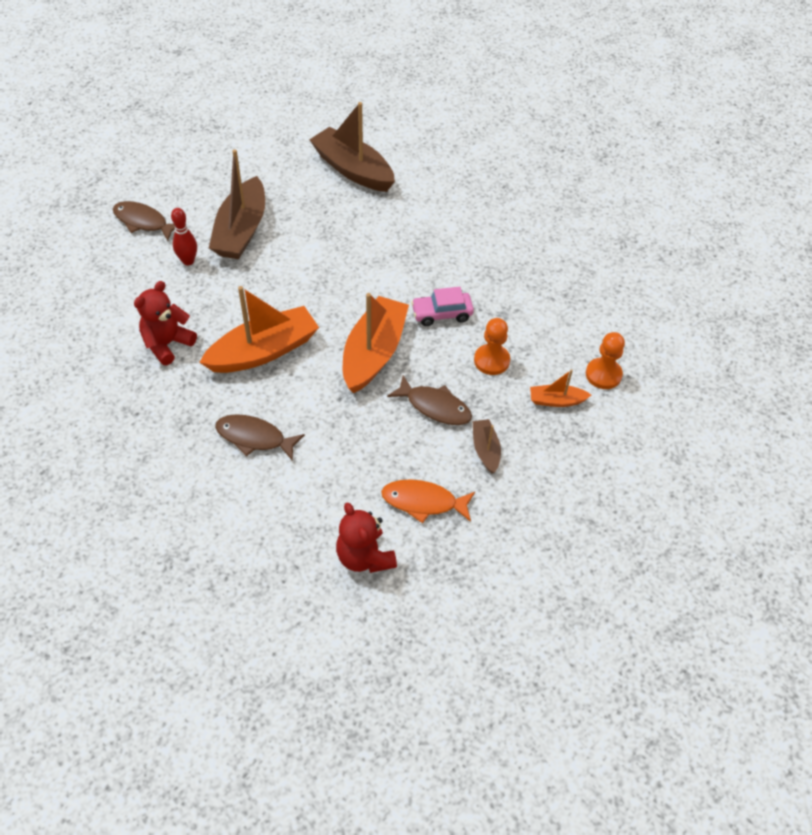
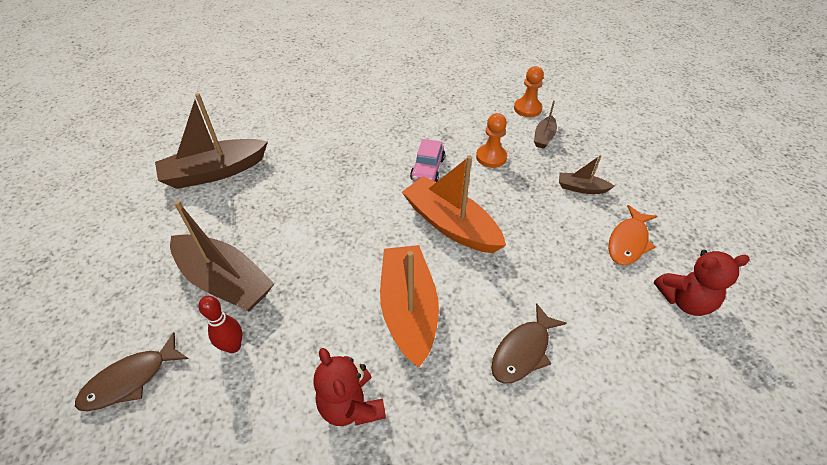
camera: 65 degrees left, 5 degrees down
(435, 406) = (527, 204): brown fish -> none
(556, 401) = (544, 137): orange boat -> brown boat

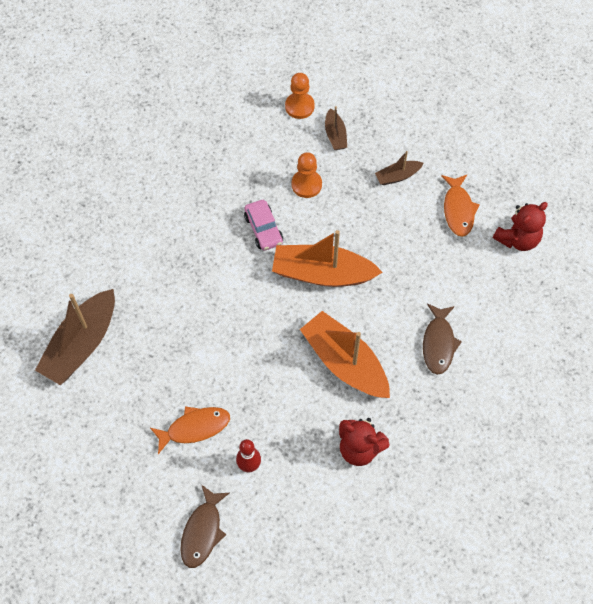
camera: 35 degrees left, 15 degrees up
(225, 281) = (194, 428): brown boat -> orange fish

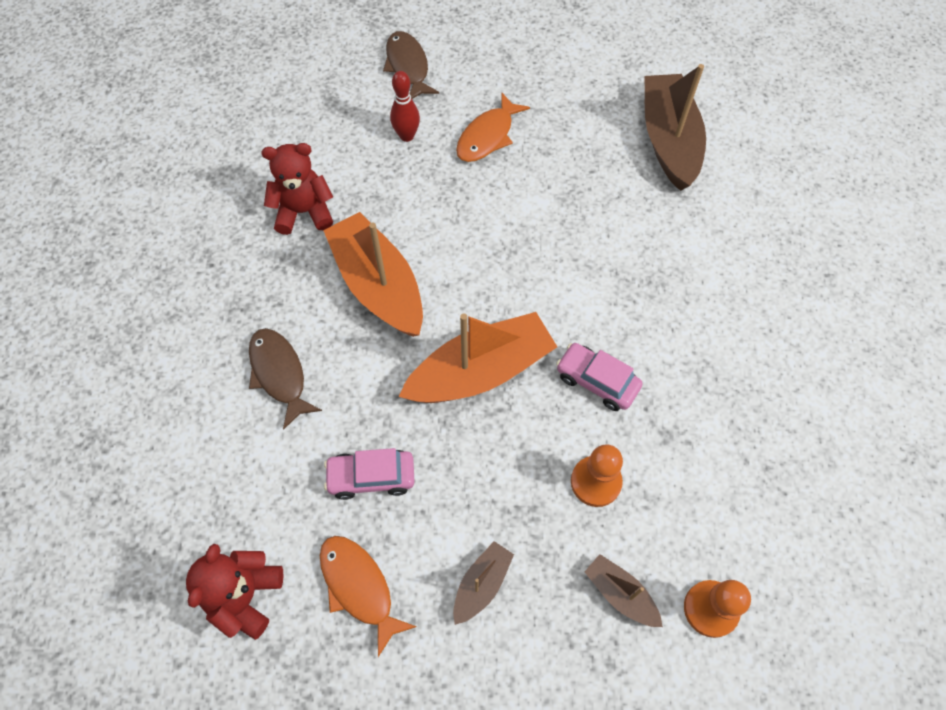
camera: 145 degrees right, 0 degrees up
(345, 362) = (378, 285): orange boat -> orange boat turned 135 degrees counterclockwise
(420, 255) = (371, 477): none -> pink car

